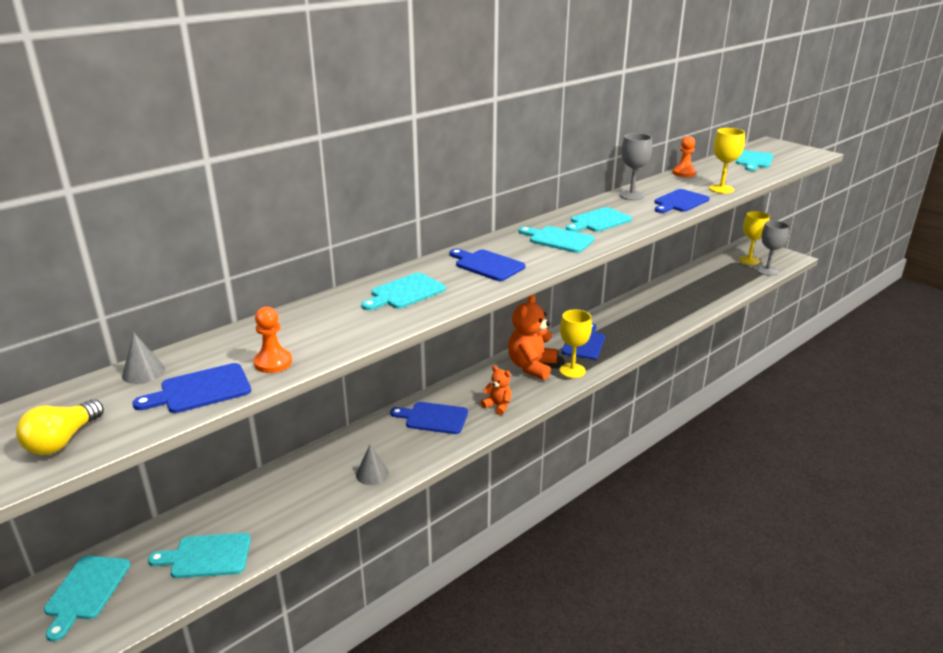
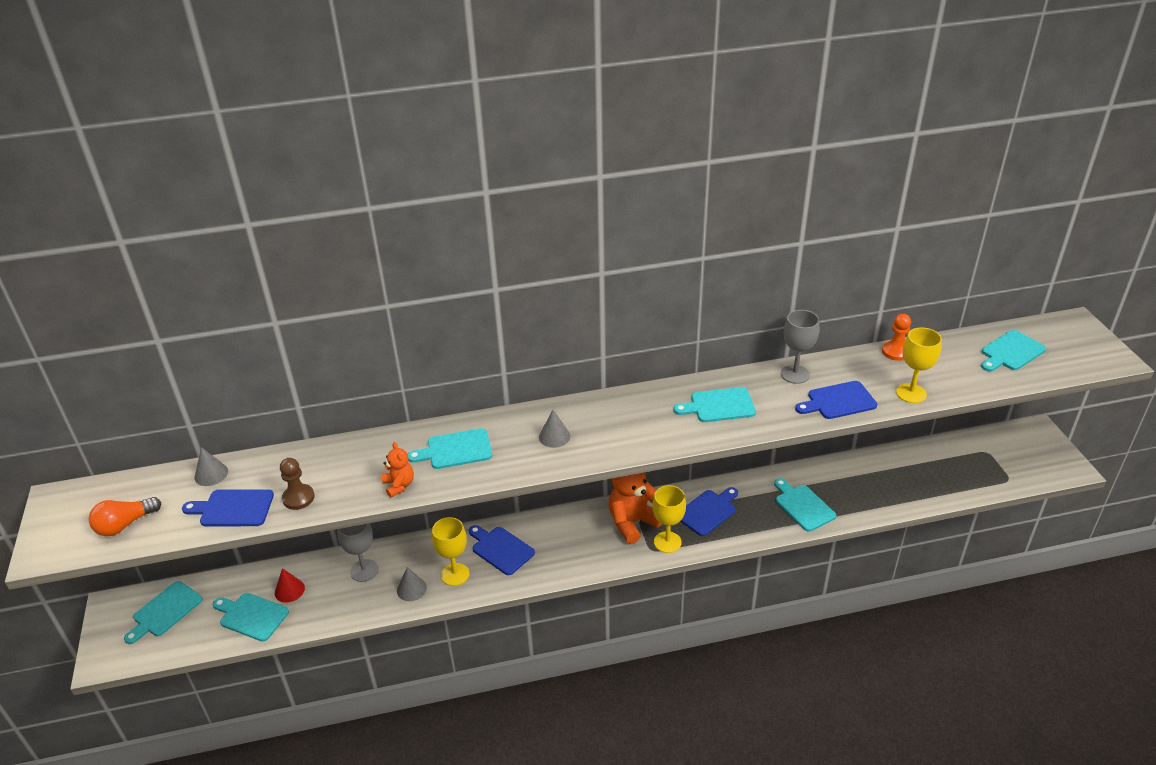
camera: 30 degrees right, 10 degrees up
(63, 441) = (125, 525): yellow light bulb -> orange light bulb
(235, 519) = (289, 590): none -> red cone
(273, 362) = (298, 498): orange pawn -> brown pawn
(487, 265) = (554, 436): blue cutting board -> grey cone
(498, 406) = (565, 558): orange teddy bear -> orange teddy bear (399, 485)
(558, 239) = (652, 421): turquoise cutting board -> turquoise cutting board (803, 506)
(749, 260) = (1007, 455): yellow goblet -> yellow goblet (455, 574)
(767, 271) = (1015, 479): grey goblet -> grey goblet (364, 570)

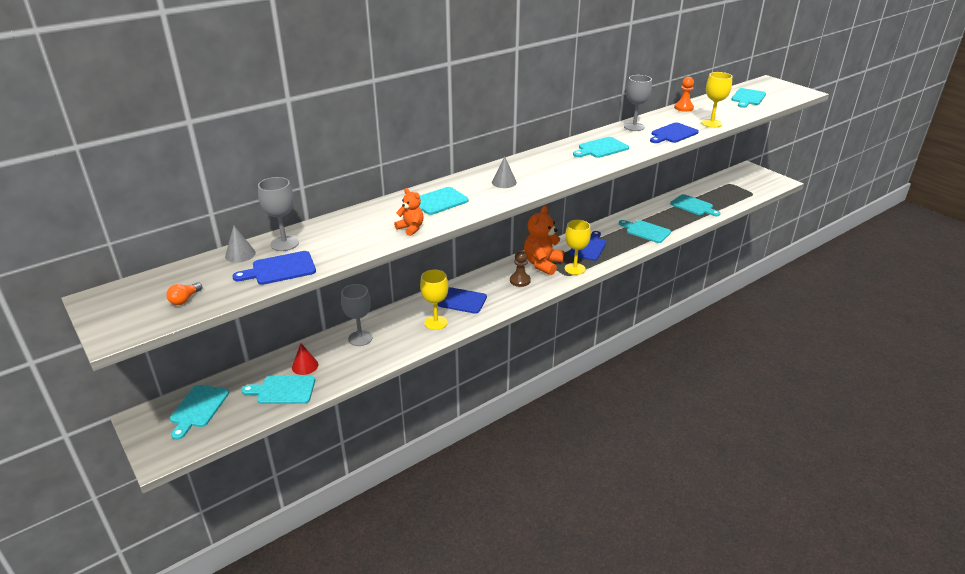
camera: 25 degrees left, 5 degrees down
(125, 525) = (185, 299): orange light bulb -> orange light bulb, size x0.62
(261, 471) = (284, 243): none -> grey goblet
(298, 498) = (333, 251): brown pawn -> brown pawn (520, 280)
(411, 589) = (408, 339): grey cone -> none
(901, 479) = (693, 206): none -> turquoise cutting board

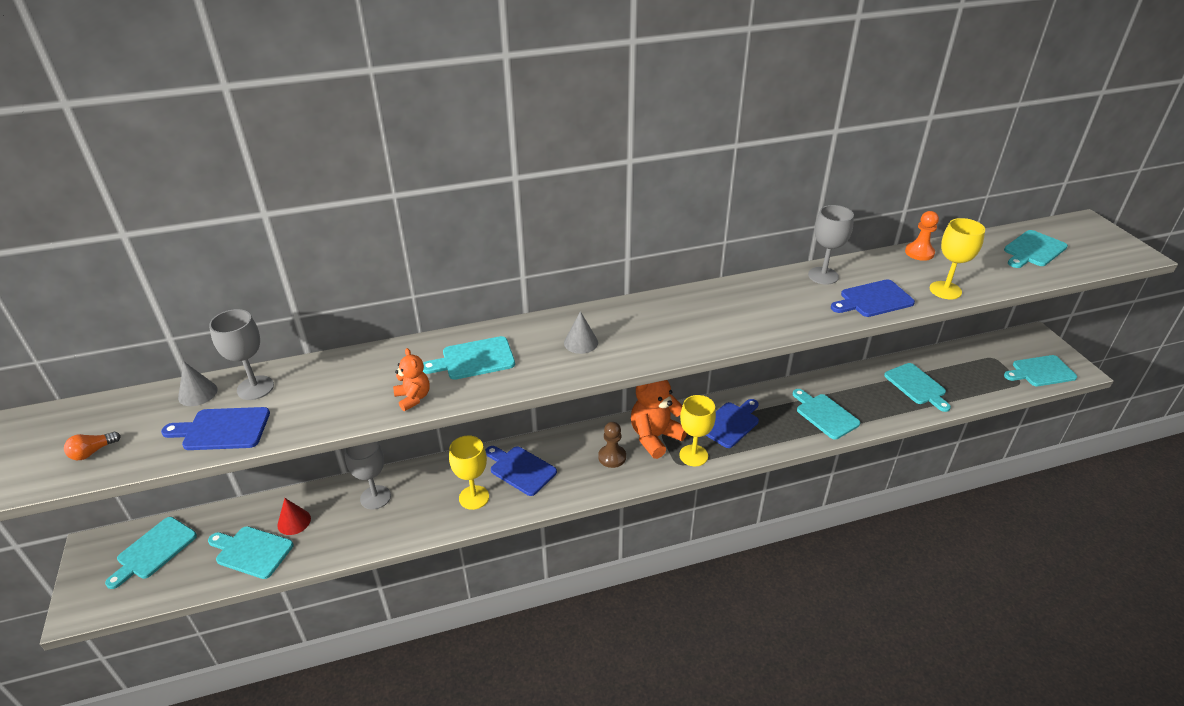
camera: 20 degrees right, 5 degrees up
(601, 148) = (751, 307): turquoise cutting board -> turquoise cutting board (1040, 371)

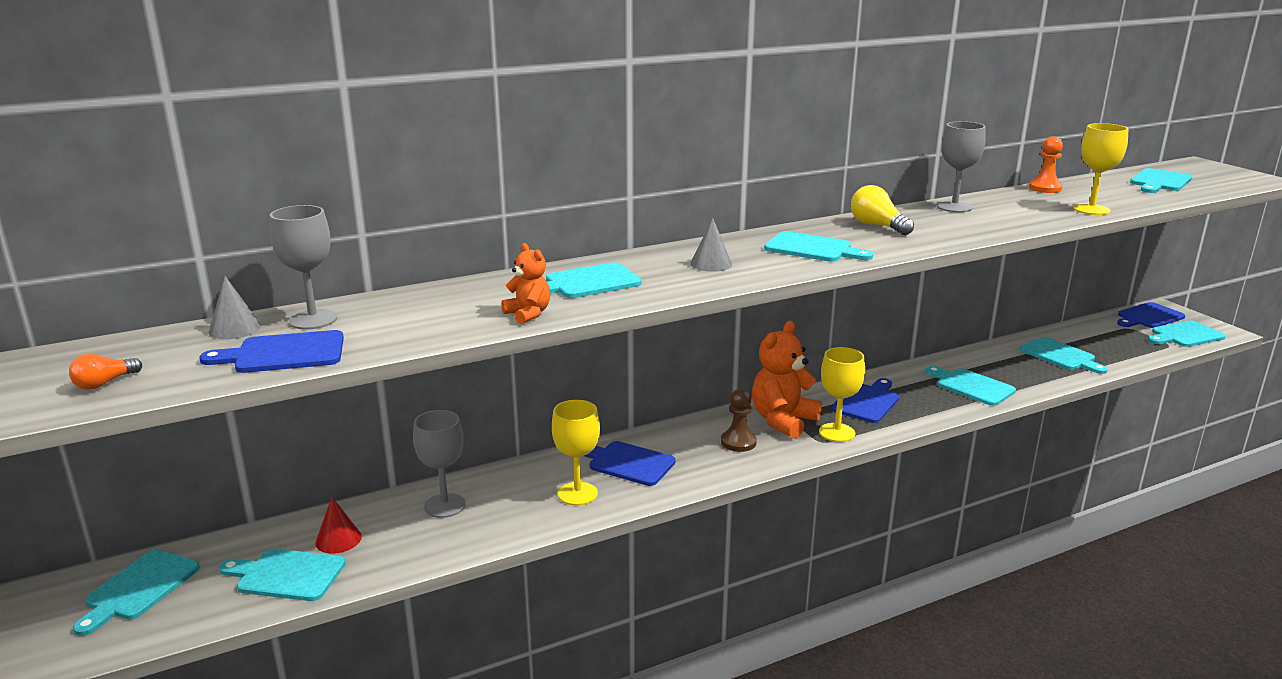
camera: 10 degrees left, 15 degrees down
(673, 328) = (812, 248): none -> turquoise cutting board
(742, 299) = (877, 226): none -> yellow light bulb
(873, 299) = (1020, 219): blue cutting board -> blue cutting board (1148, 316)

